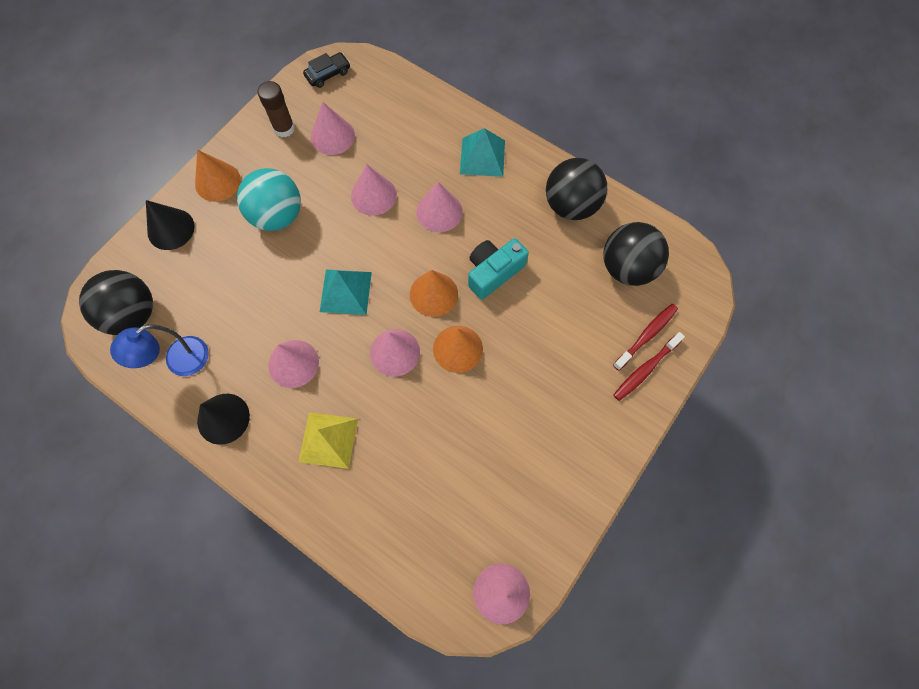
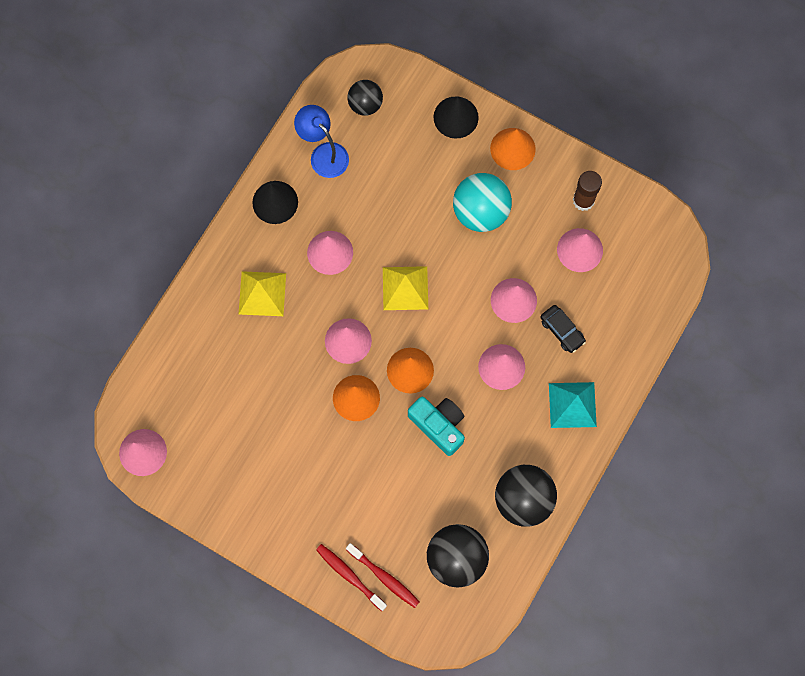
camera: 85 degrees right, 5 degrees up
(132, 314) = (365, 104): black ball -> black ball, size x0.62
(328, 74) = (658, 233): black car -> black car (562, 330)
(345, 291) = (405, 288): turquoise pyramid -> yellow pyramid

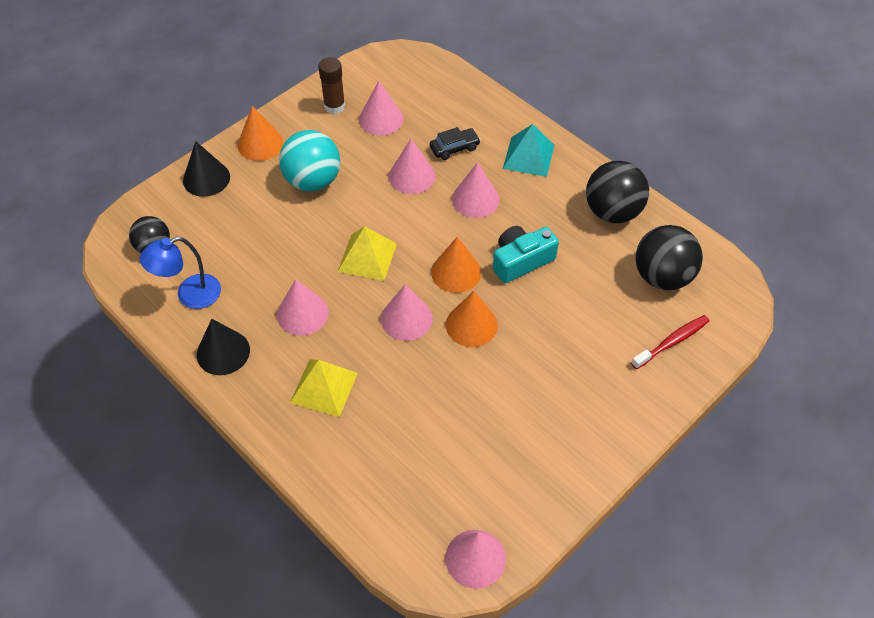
camera: 75 degrees left, 20 degrees down
(349, 576) = (665, 373): red toothbrush -> none

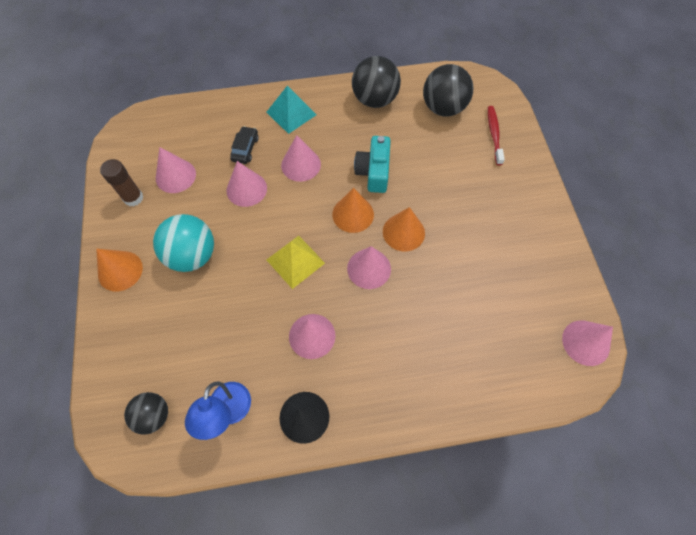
camera: 55 degrees left, 10 degrees up
(206, 178) = (118, 332): black cone -> none
(324, 387) = (389, 360): yellow pyramid -> none

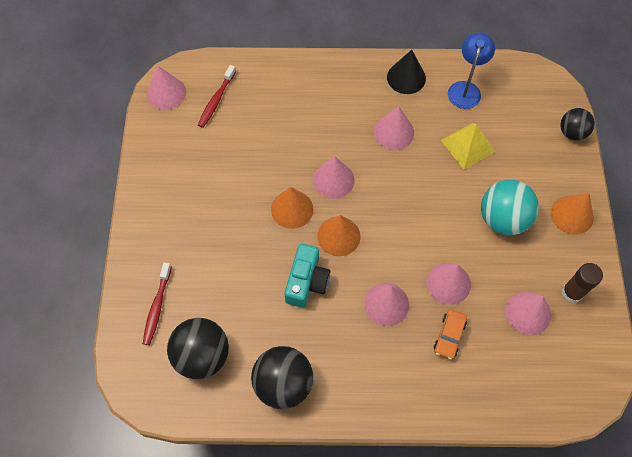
camera: 170 degrees left, 0 degrees up
(154, 415) = (524, 95): black ball -> black ball (572, 132)
(245, 149) = (449, 336): black car -> orange car
(291, 113) = (390, 380): turquoise pyramid -> none
(295, 261) = (402, 197): yellow pyramid -> yellow pyramid (468, 146)
(524, 342) = (216, 100): none -> red toothbrush

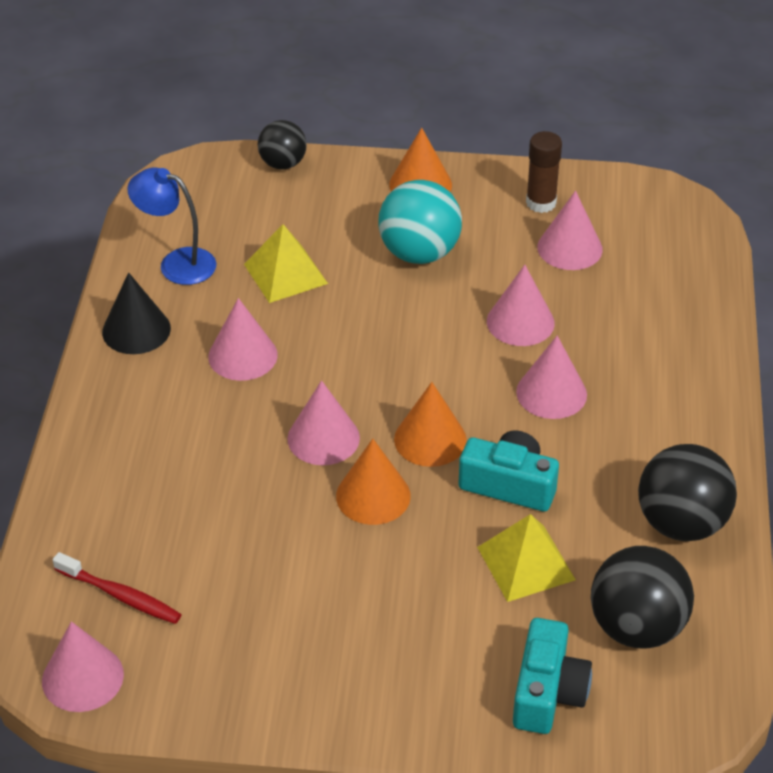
camera: 85 degrees left, 20 degrees down
(157, 307) = (547, 692): red toothbrush -> turquoise camera
(247, 293) = (526, 563): none -> yellow pyramid
(449, 336) = (604, 330): orange car -> none

